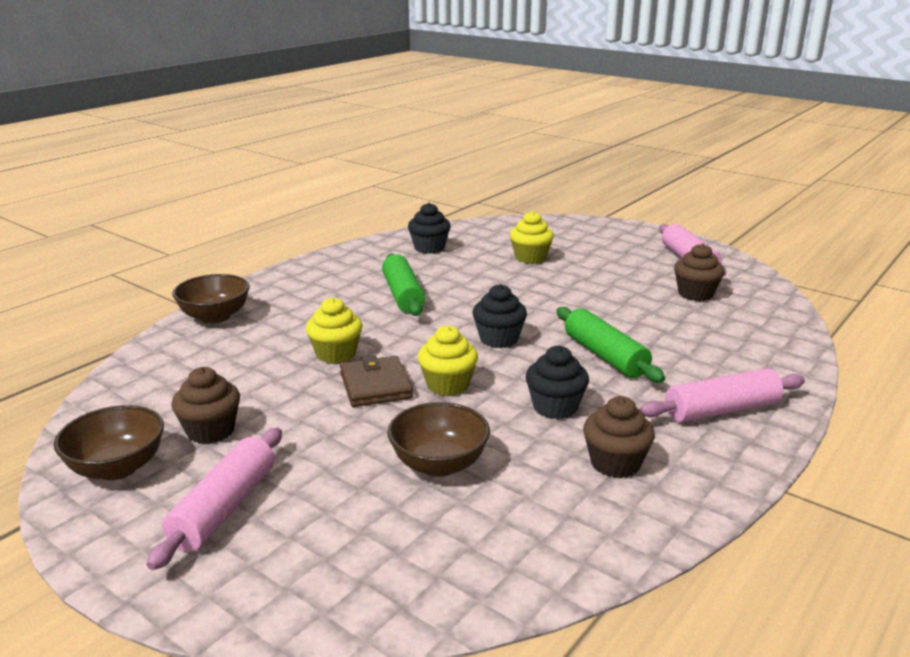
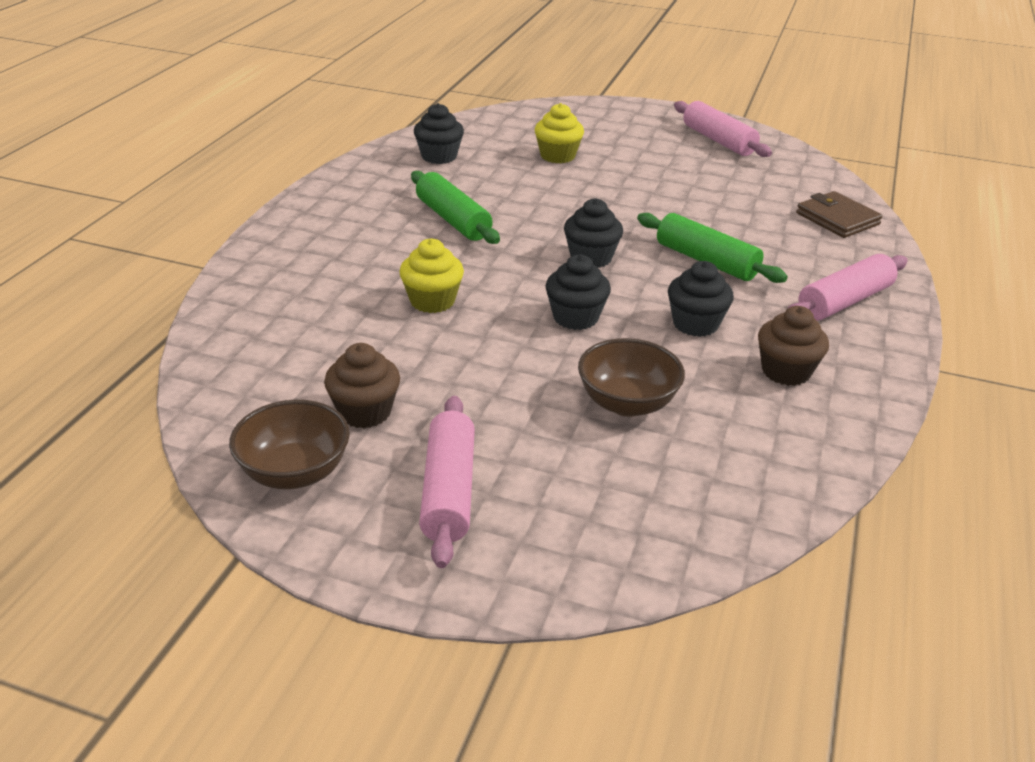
camera: 20 degrees left, 10 degrees up
(215, 317) = (255, 276): brown bowl -> none
(375, 385) = (502, 330): brown wallet -> brown wallet (837, 219)
(447, 385) = (575, 317): yellow cupcake -> black cupcake
(695, 294) = (748, 179): brown cupcake -> none

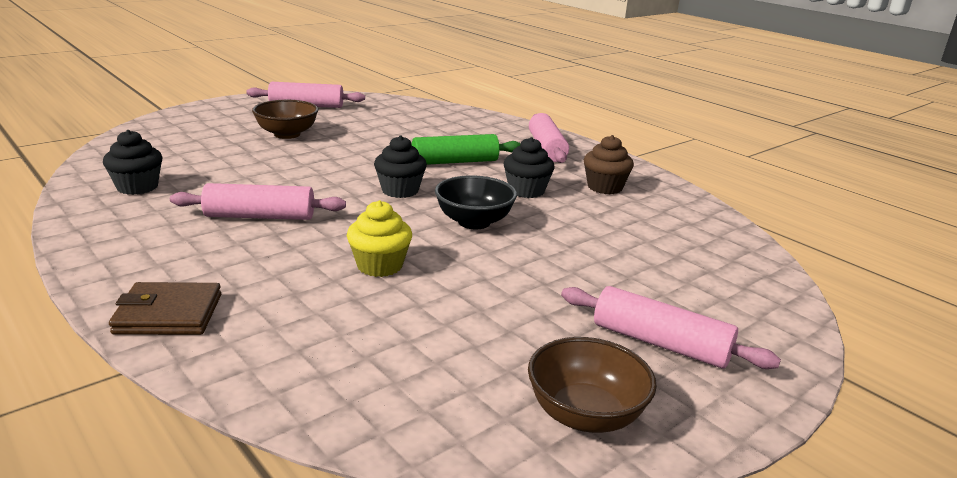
camera: 60 degrees left, 10 degrees down
(365, 412) = (519, 349): brown cupcake -> none
(453, 220) = (260, 216): green rolling pin -> pink rolling pin
(557, 156) = (230, 150): yellow cupcake -> none
(575, 317) = (474, 222): black cupcake -> black bowl
(627, 403) = (599, 242): brown bowl -> brown bowl (287, 134)
(837, 219) = (455, 117): brown wallet -> brown wallet (168, 314)

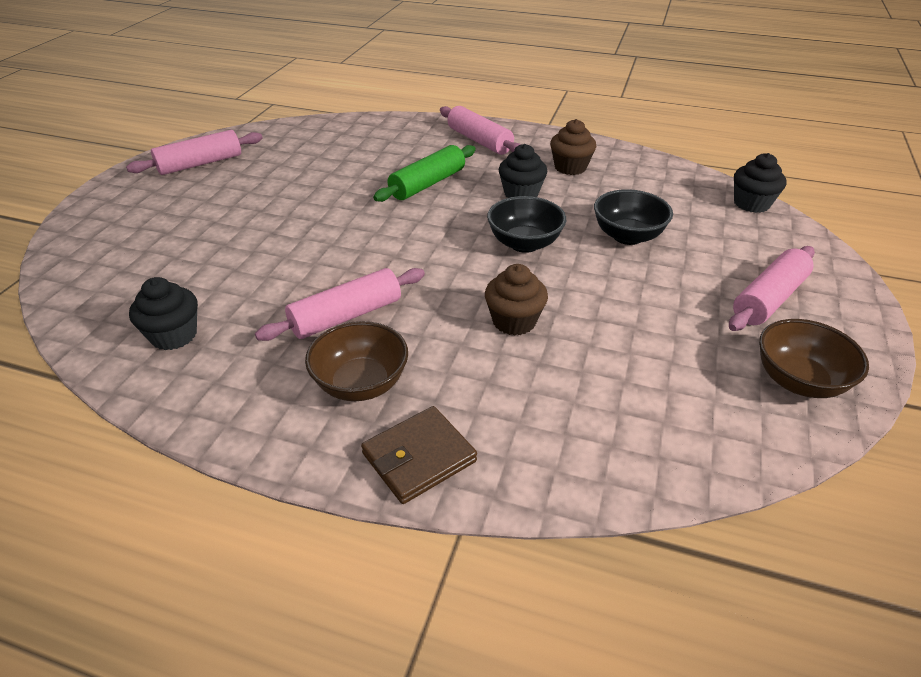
camera: 30 degrees left, 15 degrees up
(287, 134) = (232, 208): brown bowl -> brown bowl (361, 384)
(379, 266) = (514, 321): yellow cupcake -> brown cupcake
(400, 190) = (425, 234): black cupcake -> black cupcake (751, 204)
(582, 248) = (627, 236): none -> black bowl
(660, 343) = (769, 299): pink rolling pin -> pink rolling pin turned 45 degrees counterclockwise

